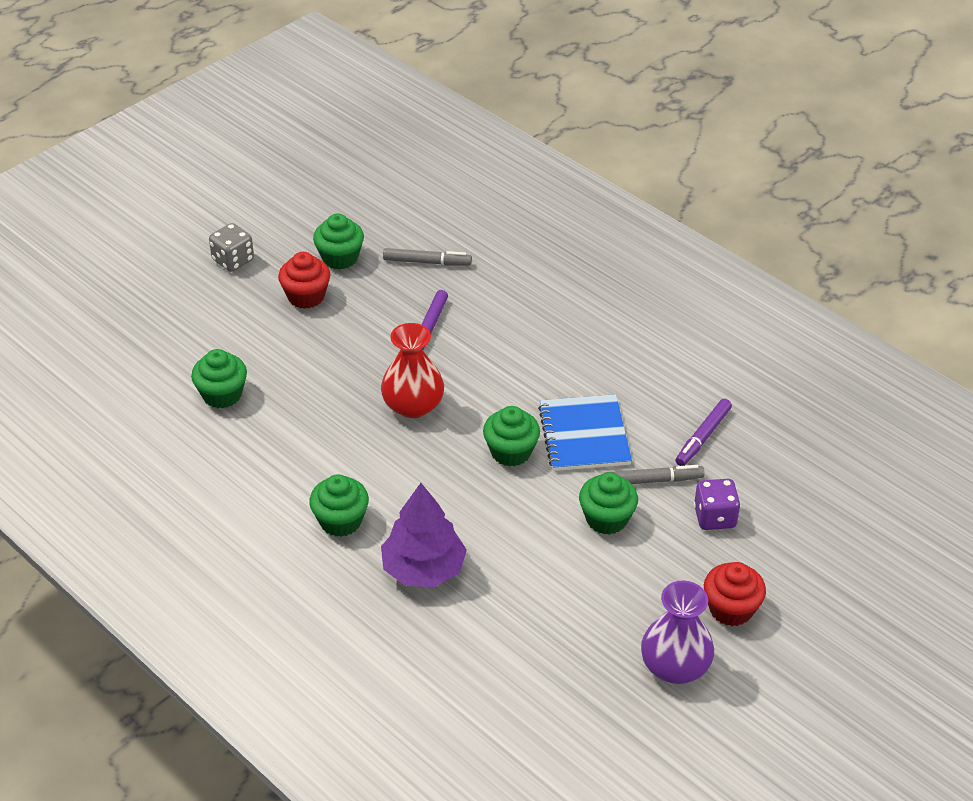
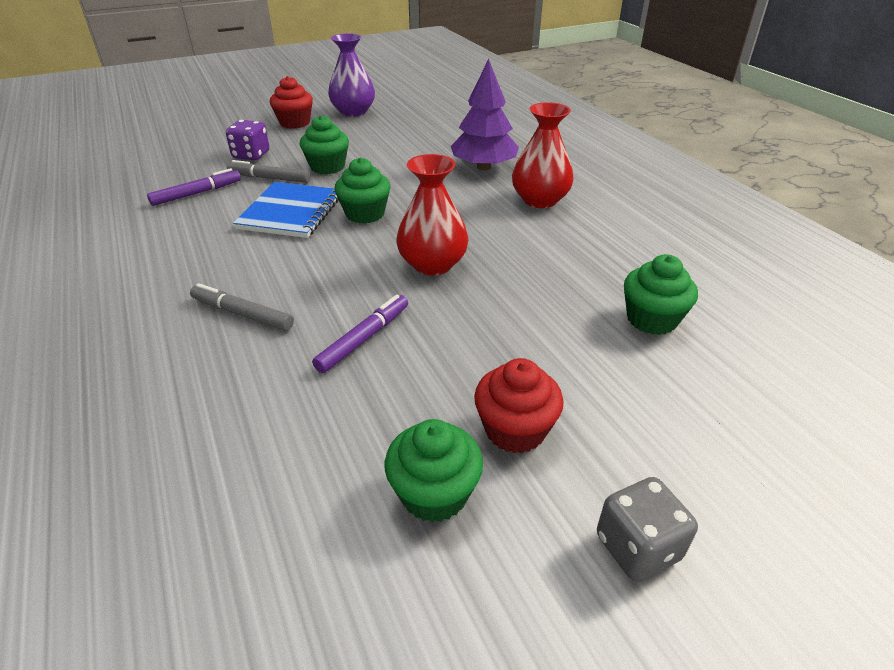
camera: 160 degrees left, 5 degrees down
(340, 521) = (540, 200): green cupcake -> red vase
(427, 262) = (298, 442): grey marker -> grey marker (242, 314)

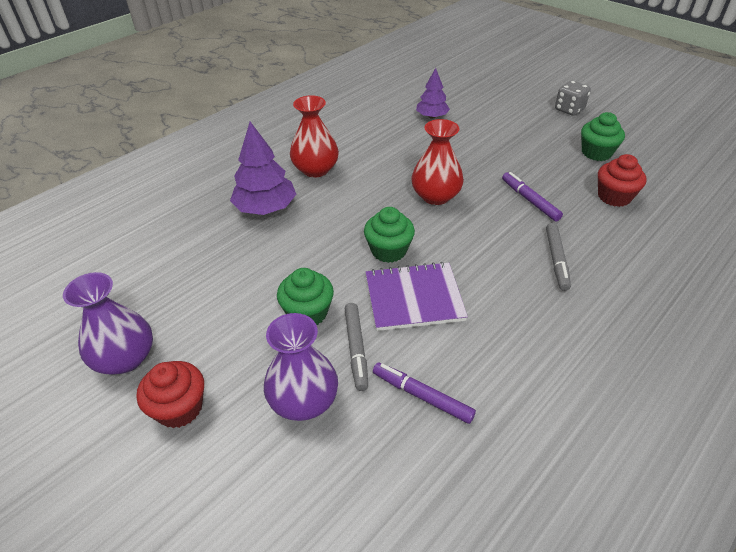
camera: 110 degrees left, 5 degrees up
(251, 155) = (304, 401): purple dice -> purple vase
(291, 212) = (414, 298): blue notebook -> purple notebook
(364, 339) = (530, 200): purple marker -> purple marker turned 45 degrees clockwise
(515, 430) = (544, 141): red cupcake -> red cupcake (614, 197)
(651, 319) = (432, 116): green cupcake -> purple tree

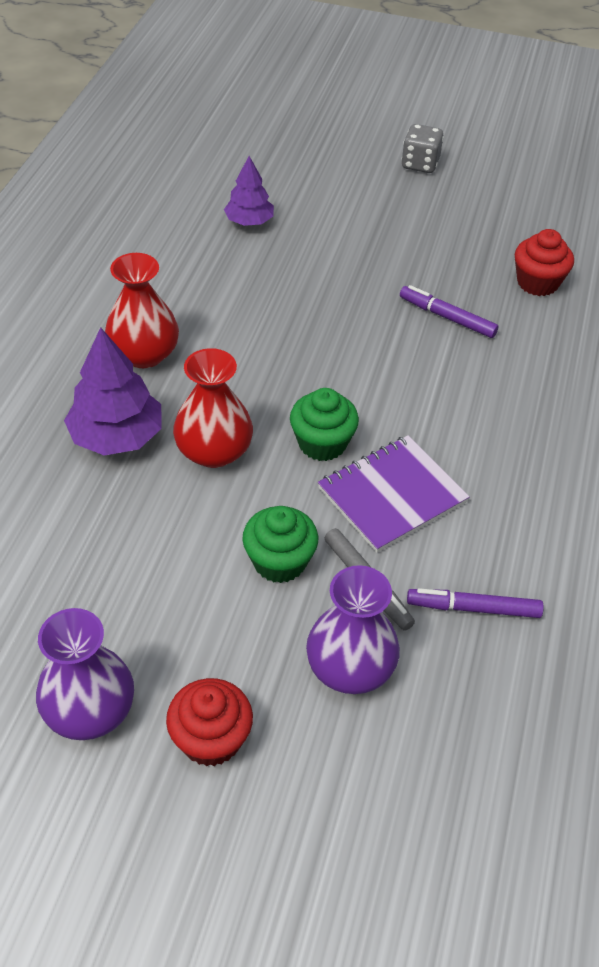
camera: 30 degrees left, 5 degrees up
(435, 196) = (331, 346): red vase -> red vase (214, 451)
(556, 260) = (519, 389): grey marker -> none
(596, 153) = (486, 224): green cupcake -> none

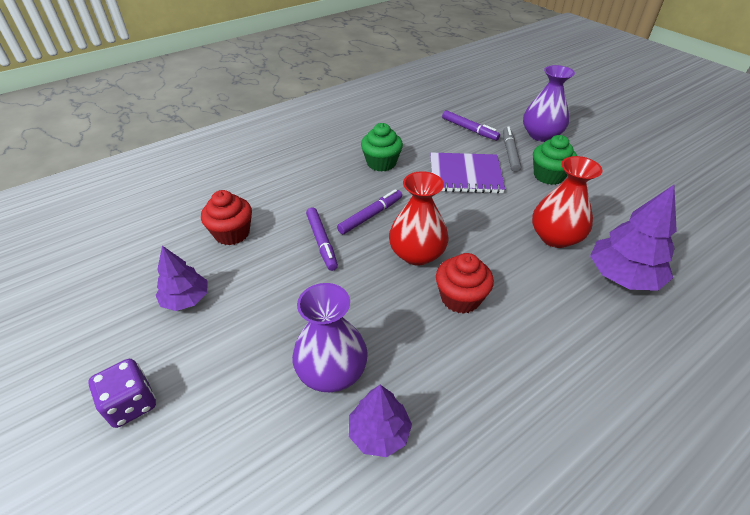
camera: 140 degrees left, 5 degrees down
(90, 711) = (674, 166): purple vase -> purple vase (332, 371)
(144, 354) = (575, 330): red vase -> red vase (417, 254)
(211, 739) = (618, 140): red cupcake -> red cupcake (460, 298)
(322, 443) = (482, 212): green cupcake -> green cupcake (381, 163)
(420, 164) = (131, 404): grey dice -> purple dice
(437, 370) = (370, 216): none -> purple marker
(484, 221) = (186, 299): none -> purple tree

